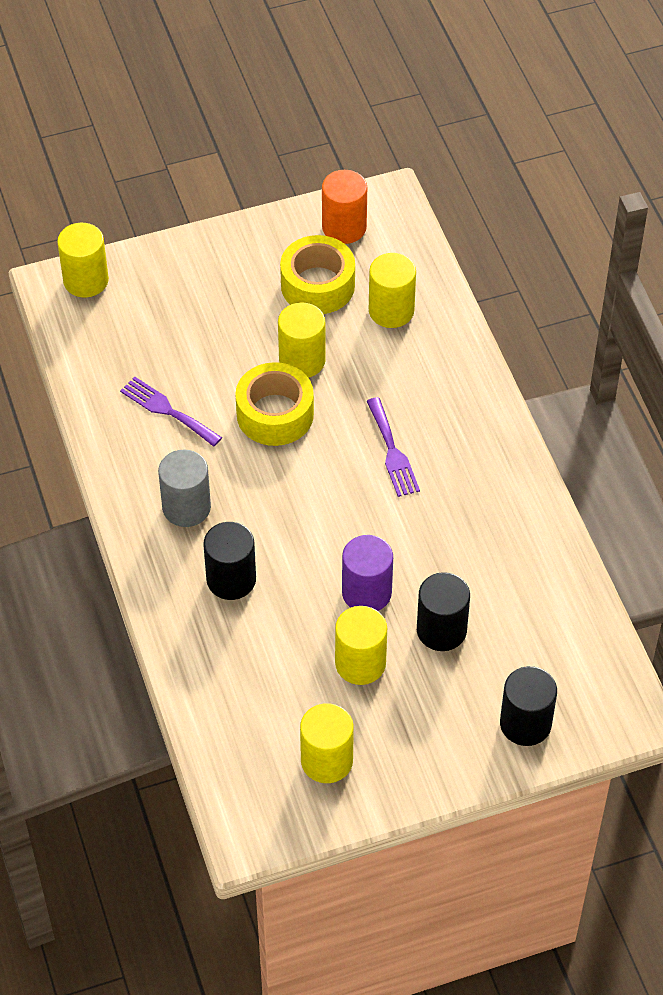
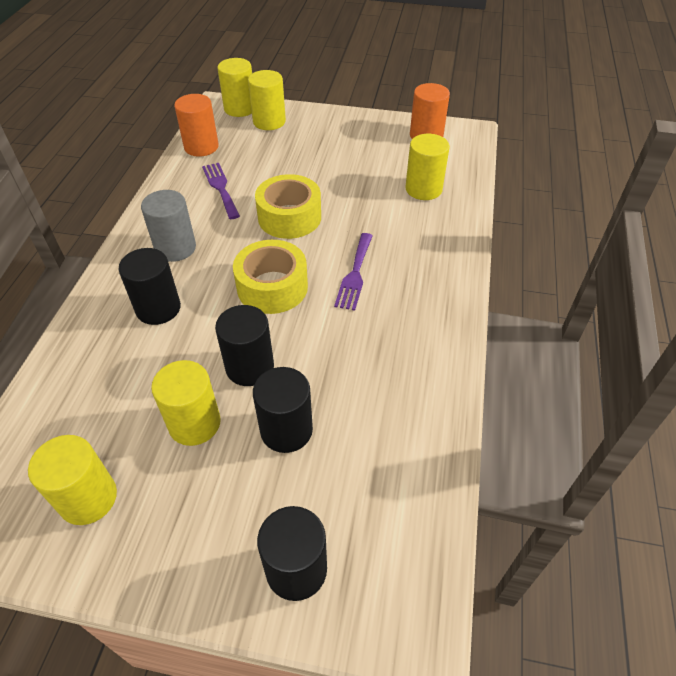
camera: 30 degrees right, 5 degrees down
(92, 362) = (201, 147): none -> orange cylinder
(302, 360) = (336, 194): yellow cylinder -> yellow cylinder (269, 121)
(317, 285) = (383, 158): yellow tape -> yellow tape (272, 287)
(366, 592) = (250, 367): purple cylinder -> black cylinder

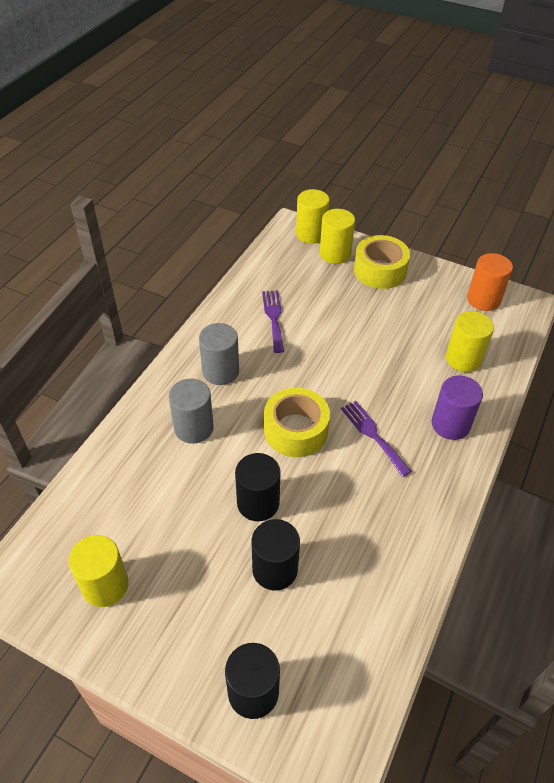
camera: 15 degrees right, 0 degrees up
(158, 308) = (194, 428): black cylinder -> grey cylinder
(194, 423) = (201, 543): yellow cylinder -> none
(201, 147) = (266, 270): orange cylinder -> none
(289, 217) = (328, 362): yellow tape -> yellow tape (380, 271)
(355, 274) = (373, 435): purple fork -> purple fork turned 120 degrees clockwise
(430, 249) = (450, 424): none -> purple cylinder

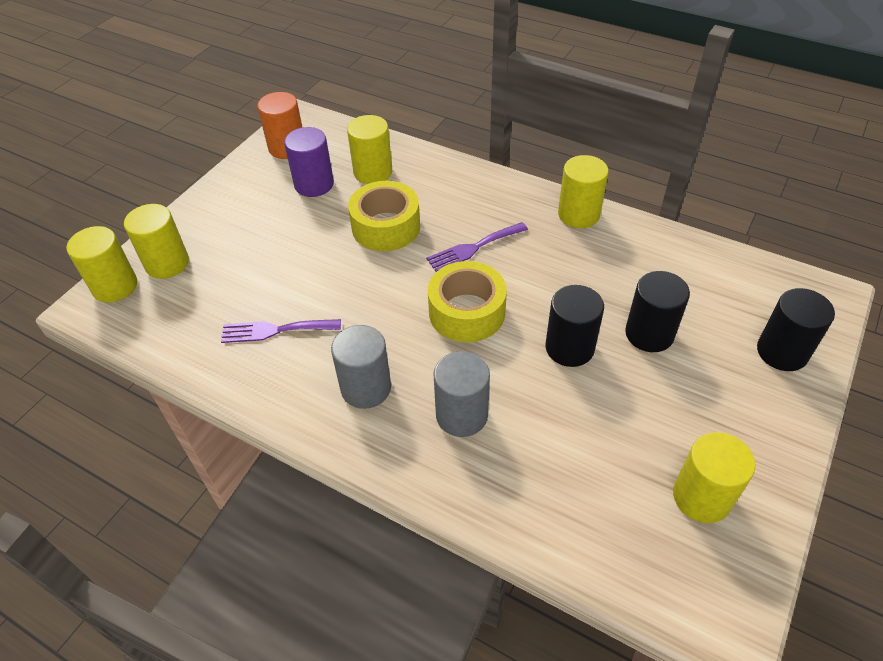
camera: 85 degrees left, 0 degrees up
(380, 271) = (214, 223): yellow tape -> yellow tape (386, 227)
(433, 523) = (578, 214): none -> yellow cylinder
(450, 424) = (460, 191): purple cylinder -> purple cylinder (314, 184)

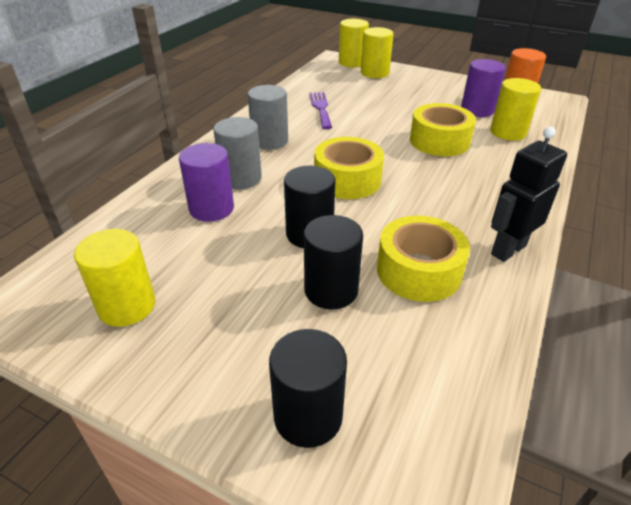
camera: 85 degrees right, 10 degrees down
(473, 248) = (428, 182): purple fork -> none
(528, 440) = (211, 208): none -> purple cylinder
(578, 214) = (508, 249): yellow cylinder -> black robot
(614, 273) = (418, 271): none -> yellow tape

